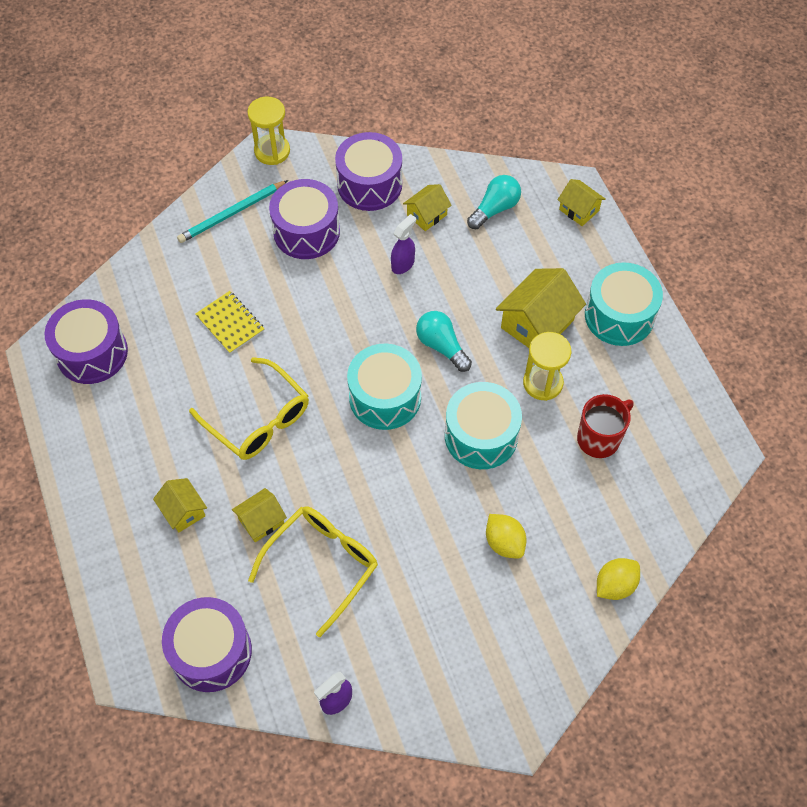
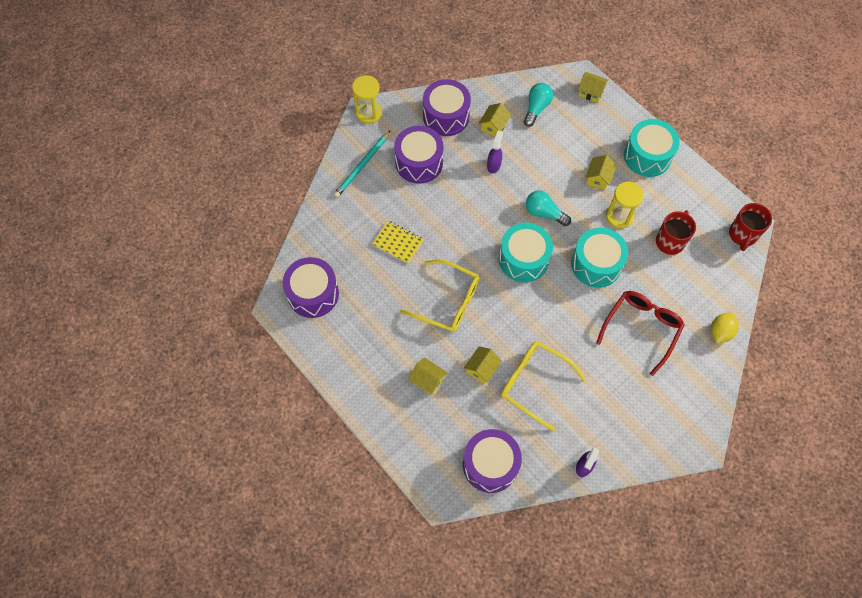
camera: 20 degrees left, 5 degrees up
(322, 565) = (534, 383): yellow glasses -> yellow glasses turned 75 degrees counterclockwise
(504, 542) = (641, 329): yellow lemon -> red glasses
(537, 324) = (598, 178): yellow house -> yellow house, size x0.57
(708, 463) = (742, 235): none -> red mug

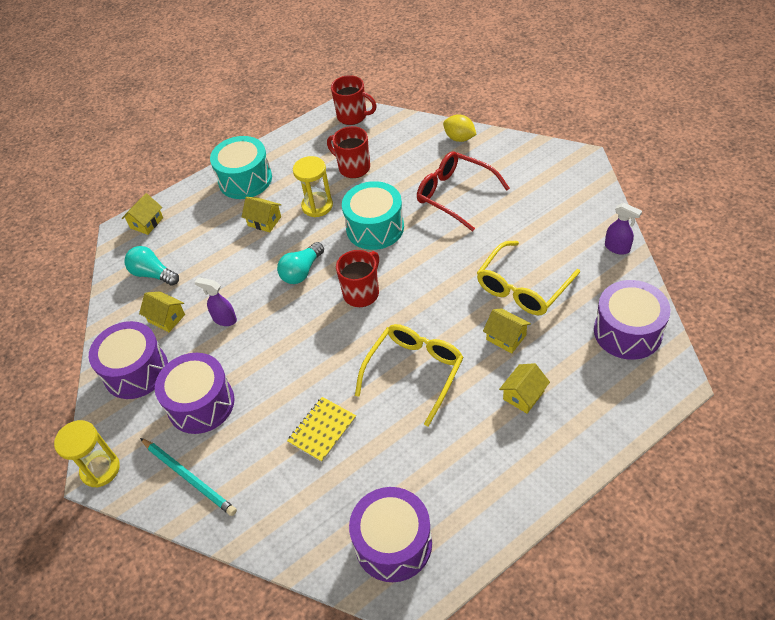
camera: 80 degrees left, 15 degrees down
(523, 259) = (362, 293): turquoise drum -> red mug

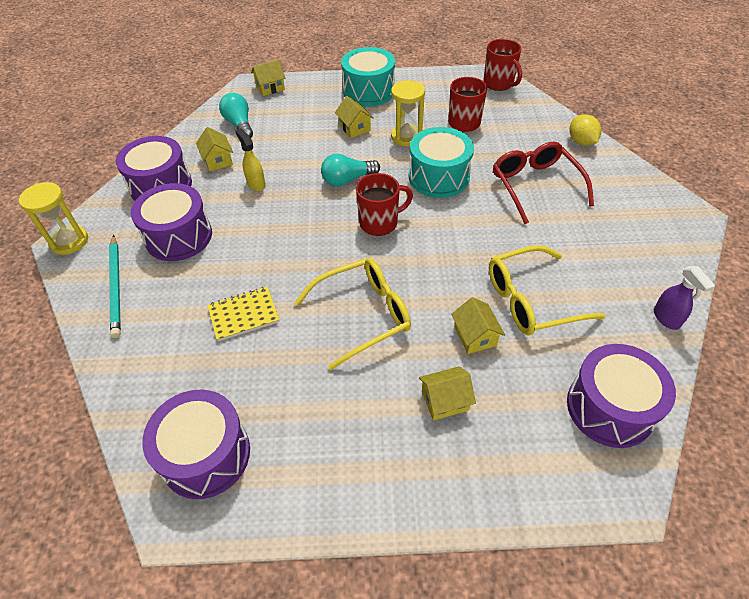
camera: 30 degrees right, 0 degrees up
(224, 319) = (256, 184): purple spray bottle -> yellow spray bottle

